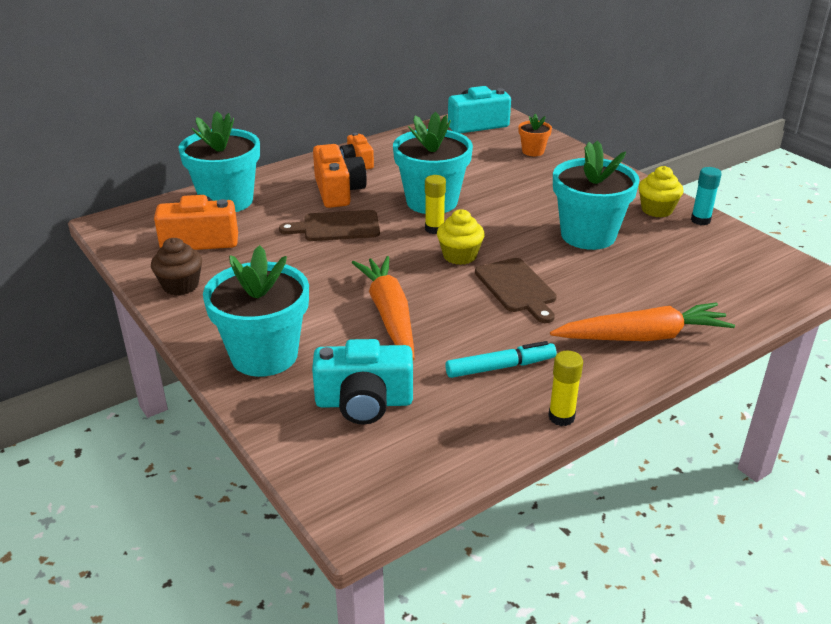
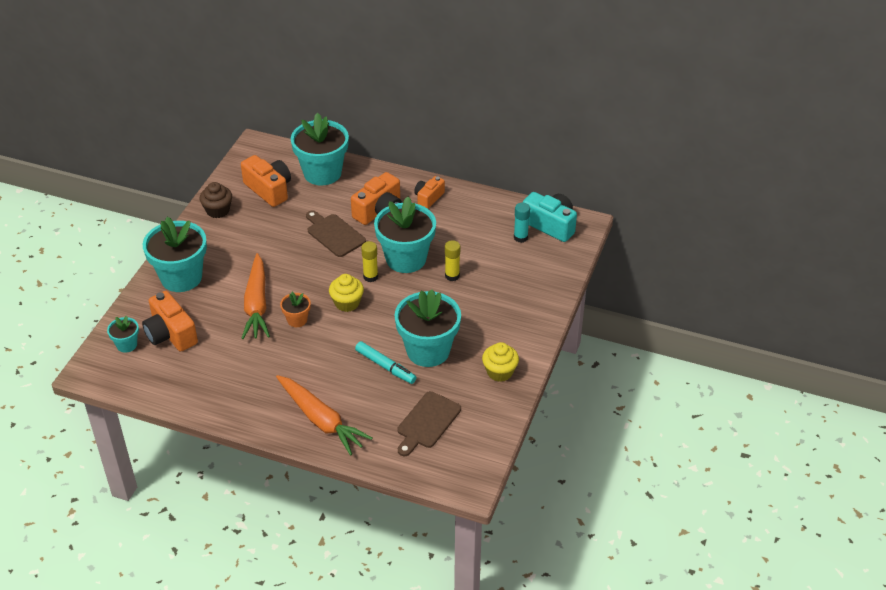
camera: 55 degrees right, 10 degrees up
(339, 452) = (127, 345): none -> turquoise flower pot
(364, 402) = (170, 334): turquoise camera -> orange camera
(389, 314) = (257, 304): orange carrot -> orange carrot turned 135 degrees clockwise
(500, 367) = (241, 371): turquoise marker -> turquoise marker (385, 366)
(517, 288) = (330, 344): brown cutting board -> brown cutting board (427, 422)
(533, 151) = (534, 273): orange flower pot -> orange flower pot (297, 320)
(561, 417) = (214, 414): yellow glue stick -> yellow glue stick (452, 276)
(700, 220) = (504, 400): turquoise glue stick -> turquoise glue stick (520, 237)

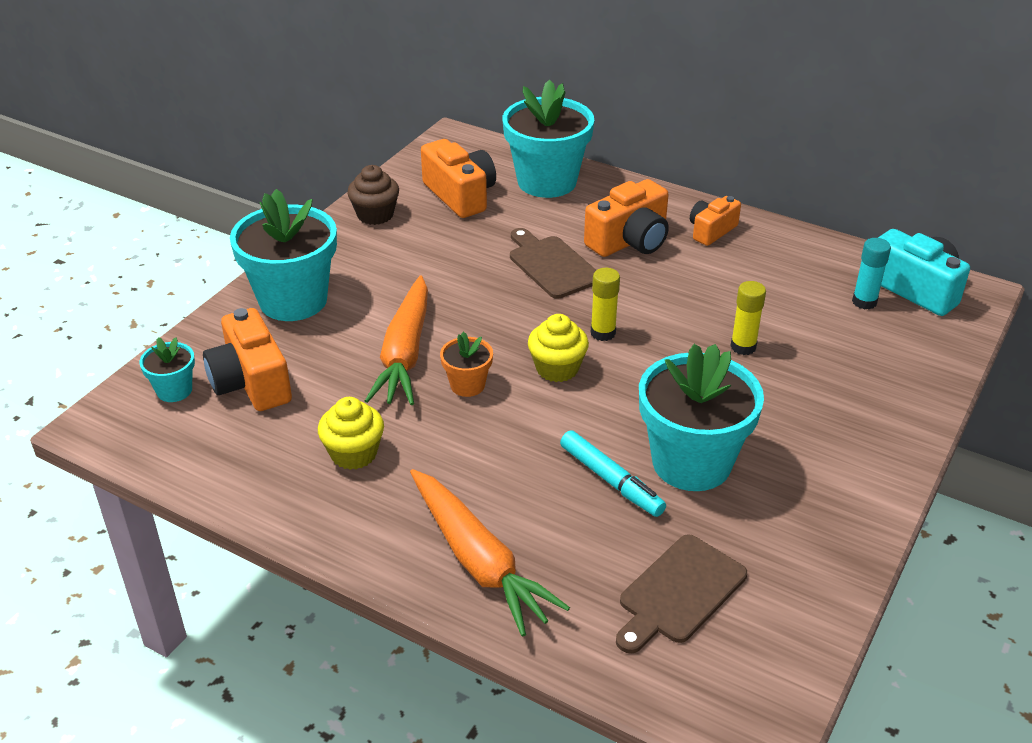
camera: 10 degrees right, 5 degrees down
(406, 259) = (666, 313): turquoise flower pot -> none
(499, 372) = (823, 517): yellow cupcake -> yellow cupcake (354, 453)

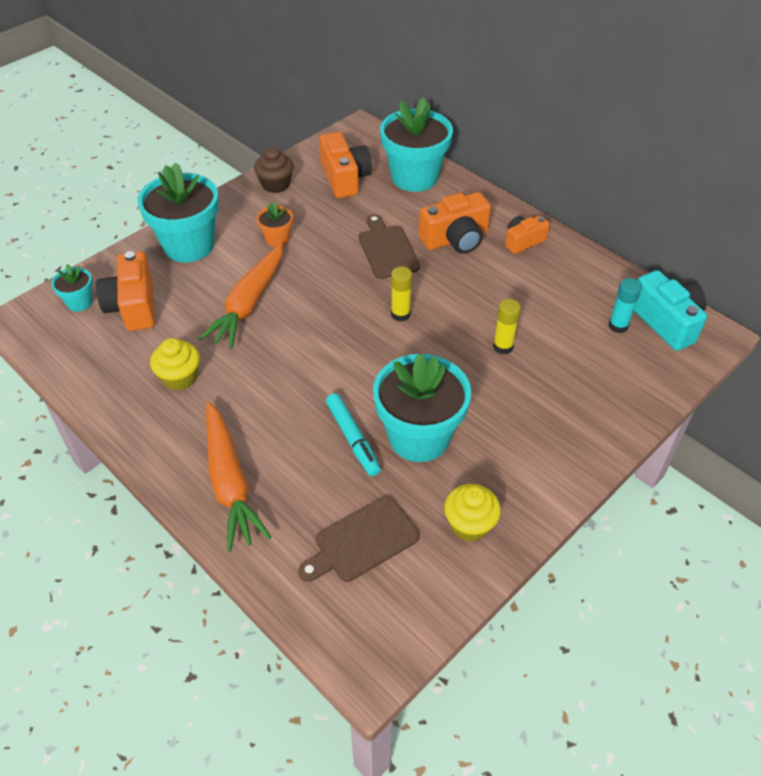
camera: 15 degrees right, 10 degrees up
(467, 385) = (282, 338): orange flower pot -> orange flower pot (277, 239)
(557, 368) = (353, 337): yellow cupcake -> yellow cupcake (469, 524)

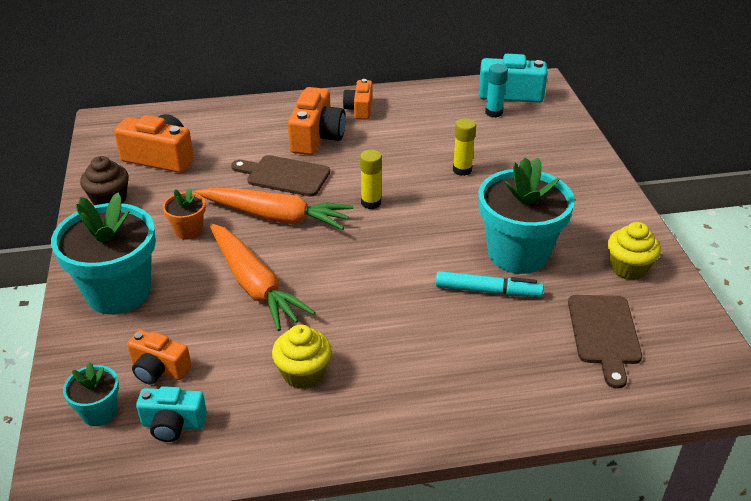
camera: 55 degrees left, 10 degrees down
(91, 340) = (173, 424): none -> turquoise camera
(133, 306) = (159, 369): orange camera -> orange camera, size x0.62
(230, 482) = (473, 391): orange carrot -> orange carrot (276, 217)
(414, 177) = (213, 123): turquoise flower pot -> none

